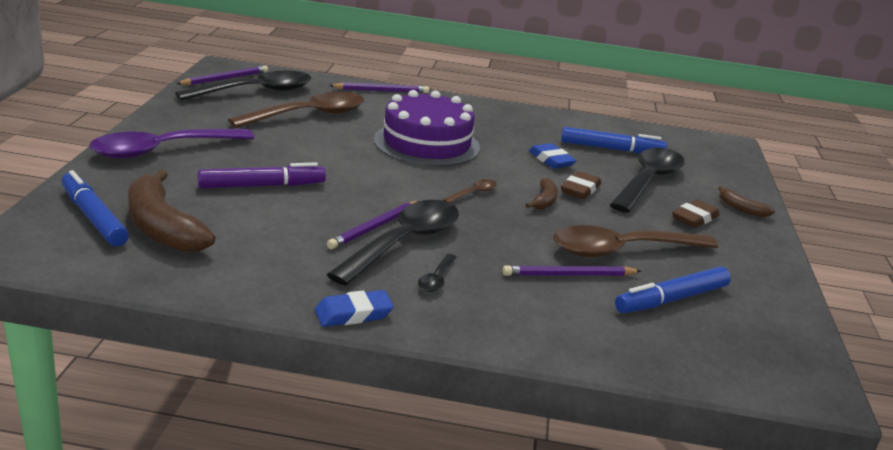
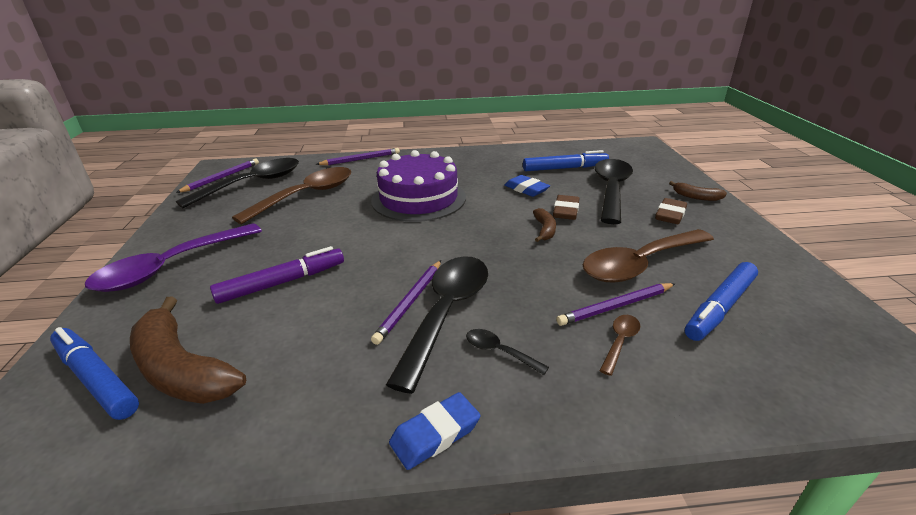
camera: 10 degrees left, 5 degrees up
(436, 279) = (499, 352): black spoon -> black spoon turned 120 degrees clockwise
(473, 193) = (482, 238): brown spoon -> brown spoon (620, 342)

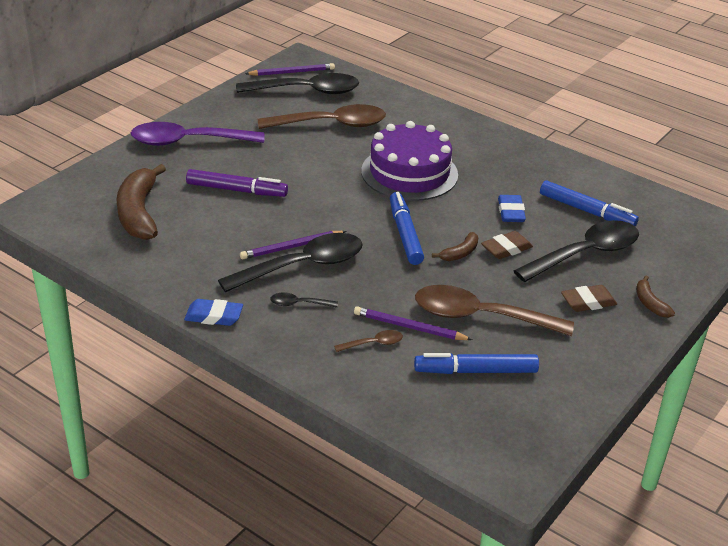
camera: 40 degrees right, 5 degrees up
(96, 378) = (100, 194): blue marker -> blue marker (405, 234)
(360, 159) = (420, 106): purple pencil -> none
(499, 352) = (298, 304): black spoon -> black spoon turned 75 degrees counterclockwise

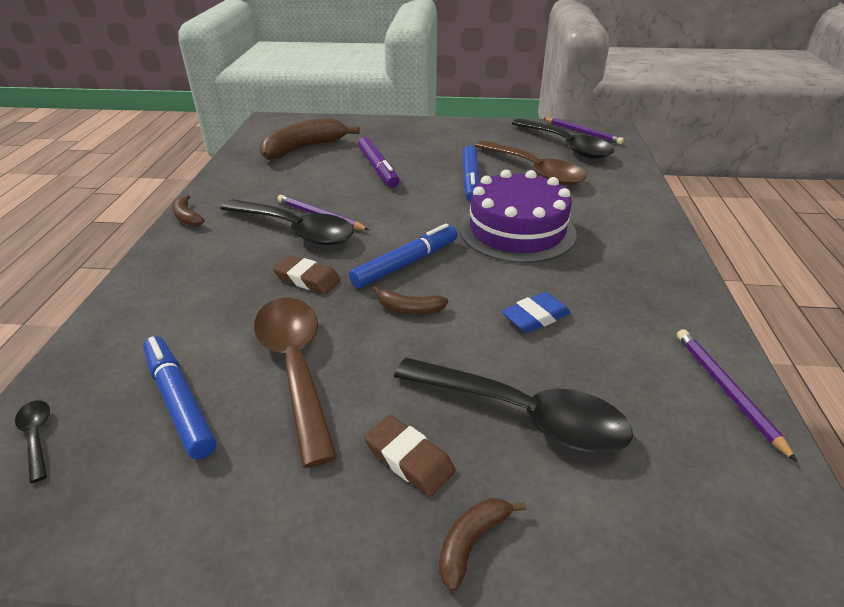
camera: 60 degrees right, 0 degrees up
(188, 141) = (420, 133): purple spoon -> none
(214, 316) = (187, 217): blue eraser -> brown banana
(298, 304) = (233, 248): black spoon -> black spoon (37, 436)
(373, 343) = (194, 309): brown spoon -> none
(409, 327) = (238, 322): purple pencil -> purple pencil (726, 391)
(506, 249) = (455, 339): brown eraser -> brown eraser (307, 279)
(586, 211) = (624, 380): blue marker -> blue marker (470, 180)

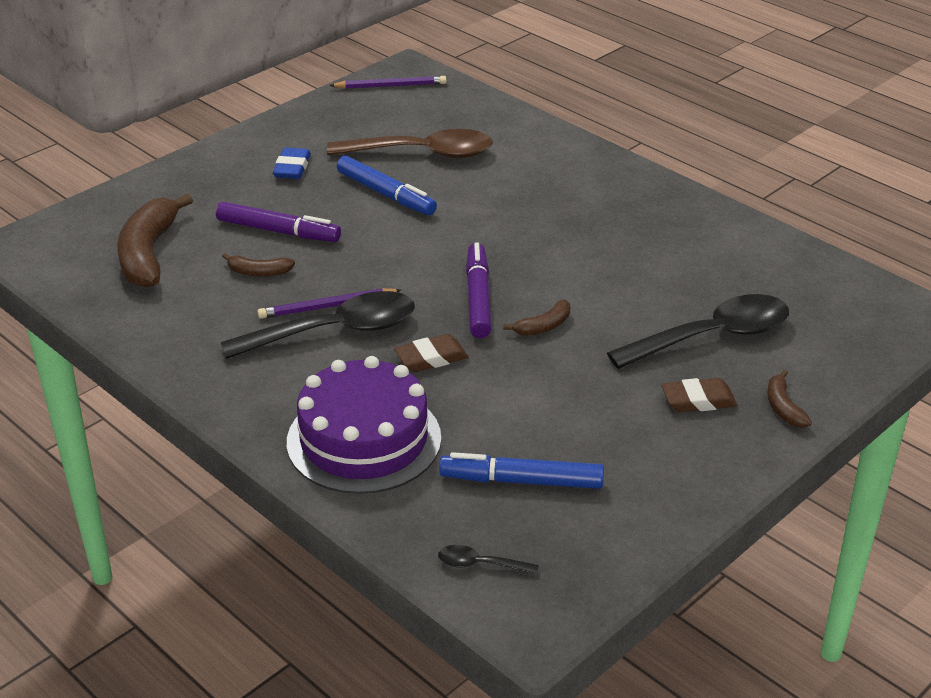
camera: 50 degrees left, 0 degrees up
(187, 217) = (204, 388): brown banana -> brown banana (258, 272)
(295, 367) = (547, 410): brown spoon -> none
(406, 263) = (478, 298): blue marker -> purple marker
(517, 230) = (506, 219): purple cake -> purple cake (364, 440)
(535, 317) = (626, 276): blue eraser -> blue eraser (292, 168)
(566, 146) = (403, 110): black spoon -> none
(726, 391) = (781, 251): purple pencil -> none

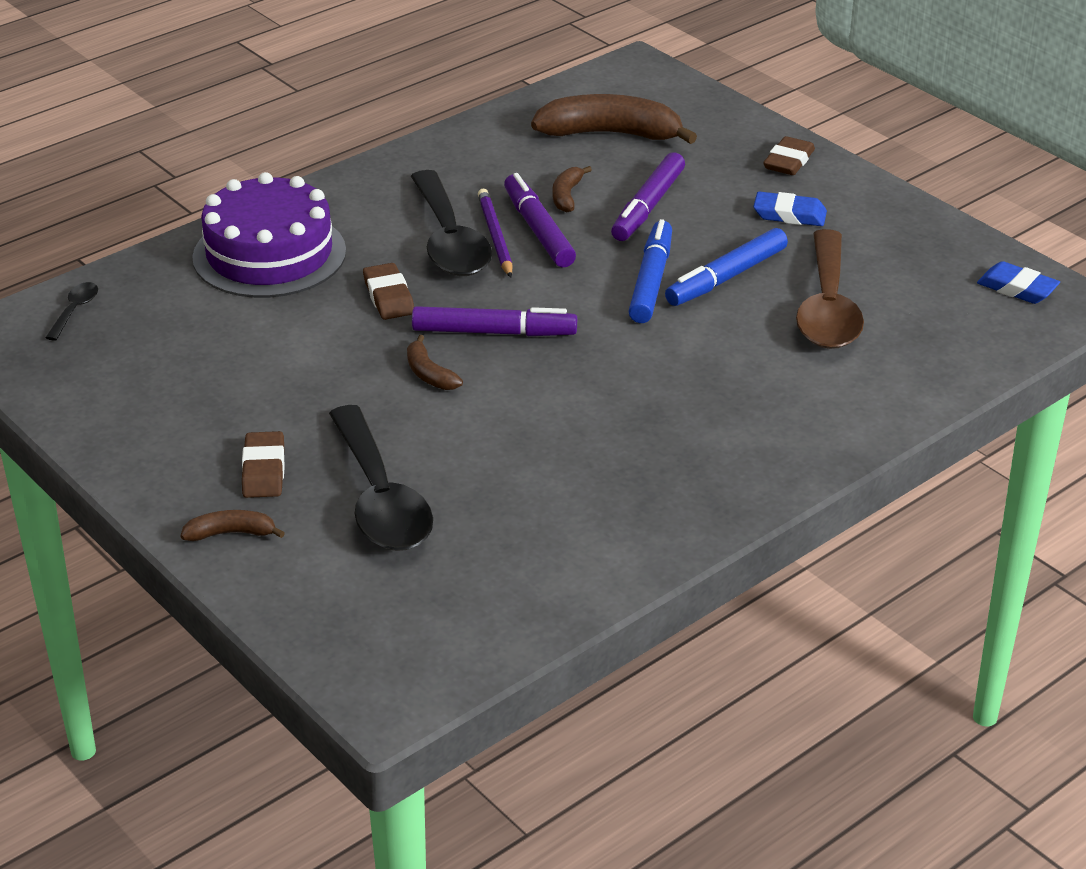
camera: 95 degrees right, 0 degrees up
(208, 168) = (788, 161): none -> brown eraser
(316, 284) = (538, 230): none -> purple marker
(390, 86) = (1017, 288): purple pencil -> blue eraser
(521, 481) = (176, 340): blue marker -> blue marker (651, 281)

